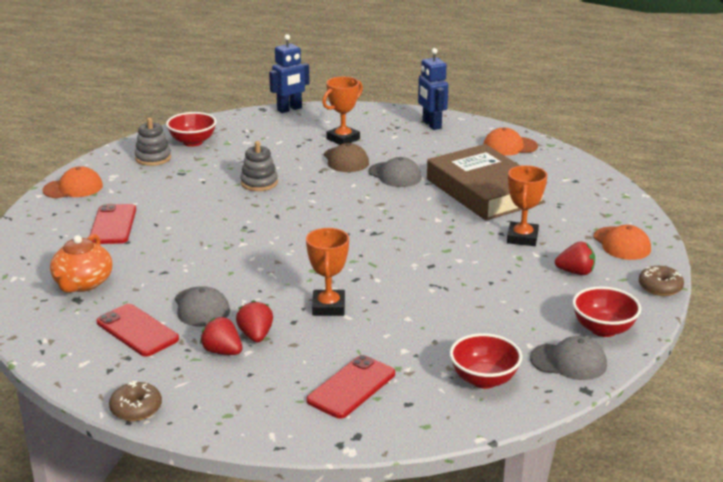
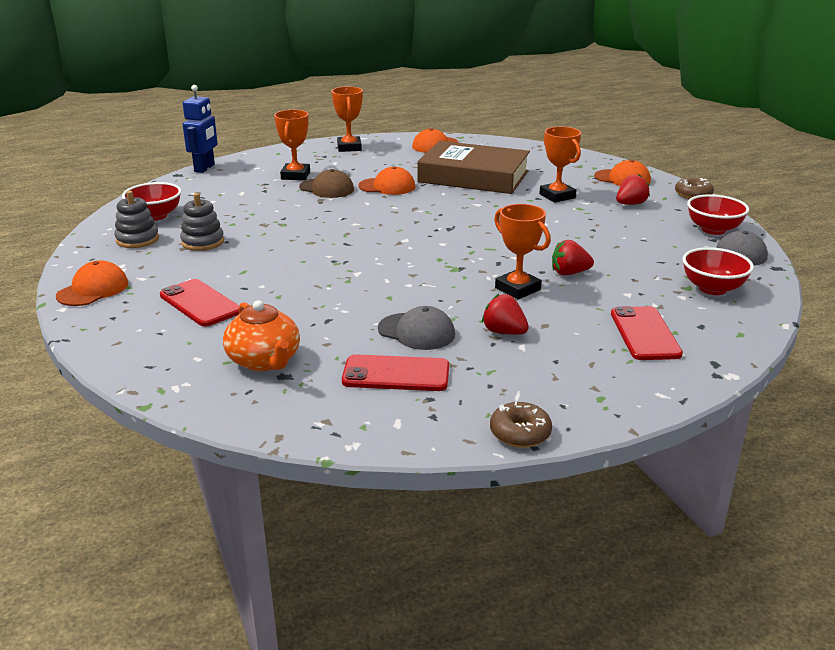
camera: 40 degrees left, 0 degrees up
(222, 351) = (502, 355): red strawberry -> red strawberry (569, 273)
(259, 183) = (283, 226): grey stacking toy -> grey stacking toy (203, 242)
(395, 175) = (387, 186): grey cap -> orange cap
(431, 125) = (349, 147): blue robot -> orange trophy

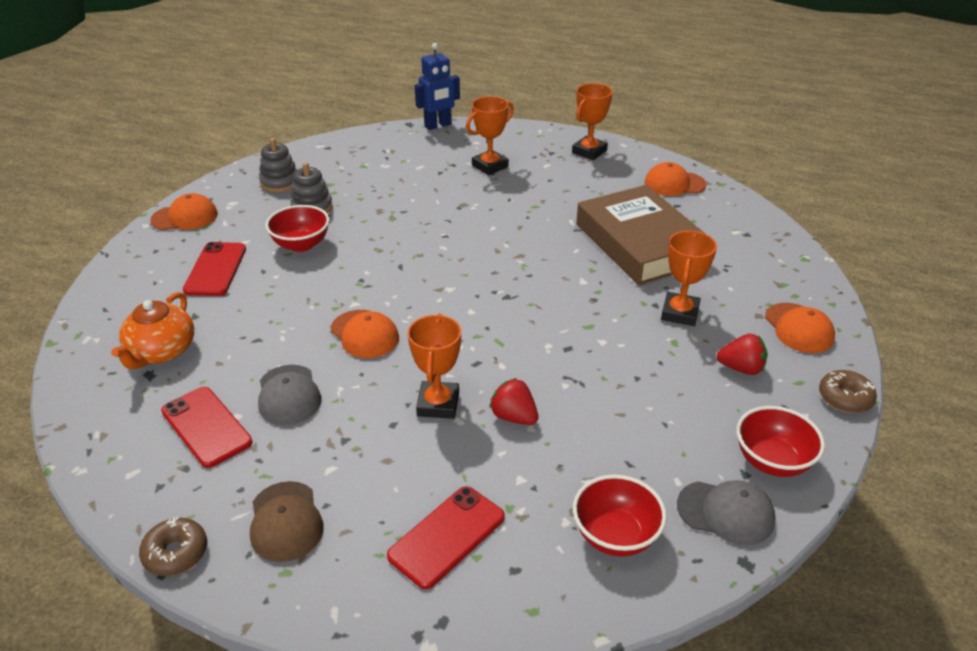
camera: 45 degrees right, 10 degrees up
(155, 216) = (326, 163): red bowl -> red bowl (301, 244)
(326, 188) = (489, 194): brown cap -> brown cap (285, 521)
(387, 186) = (541, 216): orange cap -> orange cap (364, 334)
(504, 332) = (344, 443): red strawberry -> none

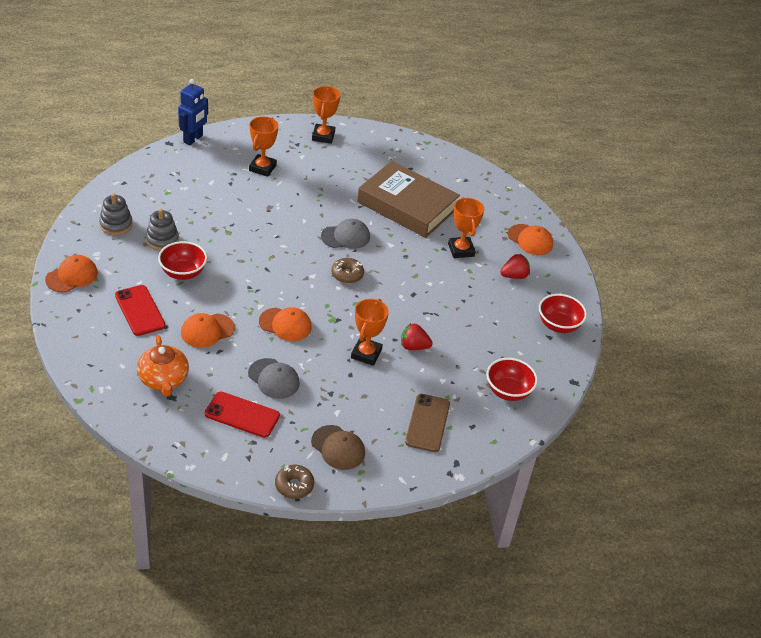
camera: 35 degrees left, 5 degrees up
(438, 404) = (366, 354): orange trophy -> orange trophy turned 45 degrees clockwise
(447, 536) = (427, 423): red phone -> brown phone
(674, 184) = (398, 150): orange cap -> orange cap (207, 330)
(725, 512) = (551, 360): grey cap -> grey cap (345, 236)
(845, 398) = (574, 277): brown donut -> brown donut (347, 275)

